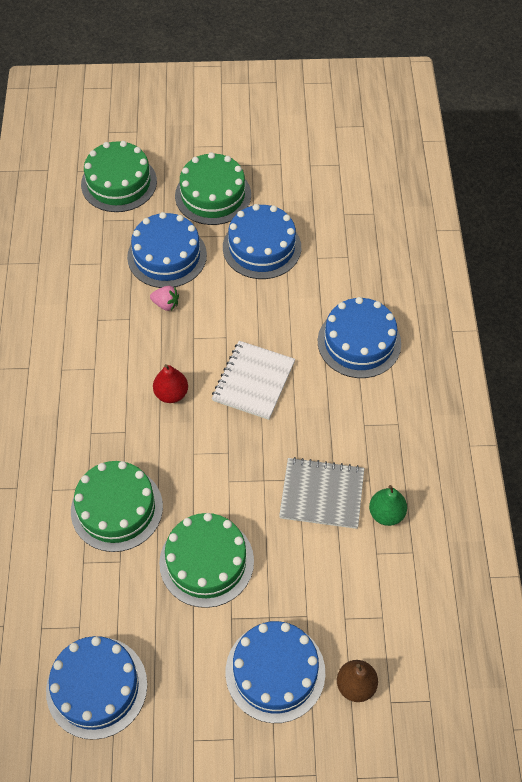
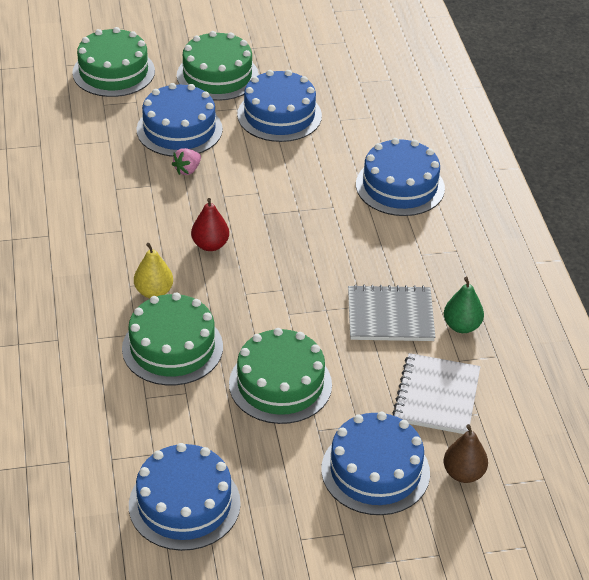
camera: 10 degrees left, 15 degrees down
(111, 443) = (154, 292): none -> yellow pear
(166, 304) = (187, 170): pink strawberry -> pink strawberry turned 120 degrees clockwise
(253, 381) = (296, 227): white notebook -> white notebook (436, 396)

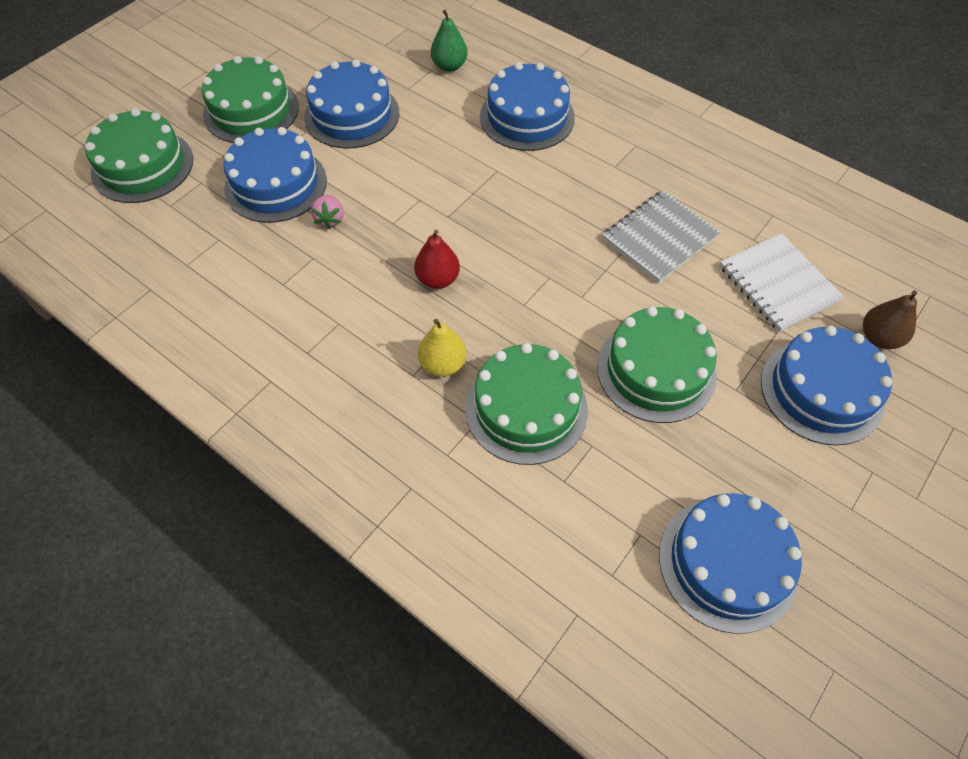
camera: 40 degrees left, 15 degrees up
(461, 326) = (719, 208): green pear -> green pear (449, 66)

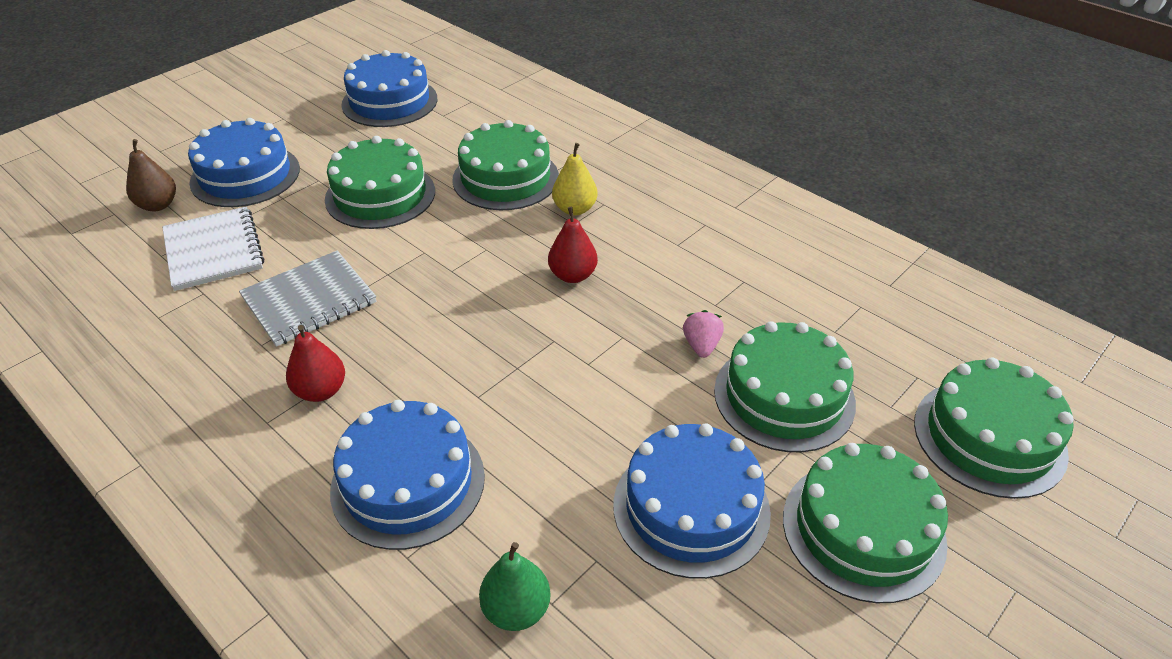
camera: 175 degrees left, 15 degrees down
(276, 184) = (784, 396): blue cake -> green cake
(610, 167) = (321, 391): none -> red pear

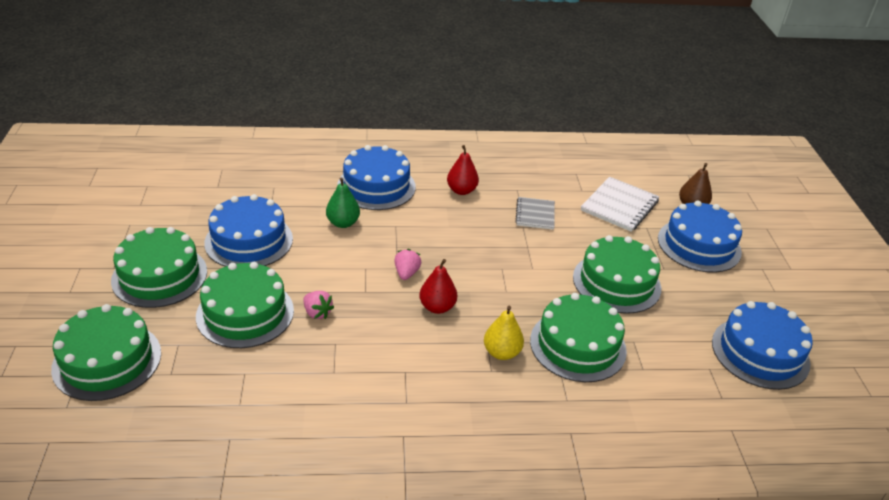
camera: 130 degrees right, 5 degrees down
(214, 250) = (619, 206): white notebook -> white notebook turned 75 degrees counterclockwise
(309, 300) = (535, 214): grey notebook -> grey notebook, size x0.65
(516, 610) = (284, 179): green pear -> green pear (343, 223)
(552, 327) = (406, 273): none -> pink strawberry

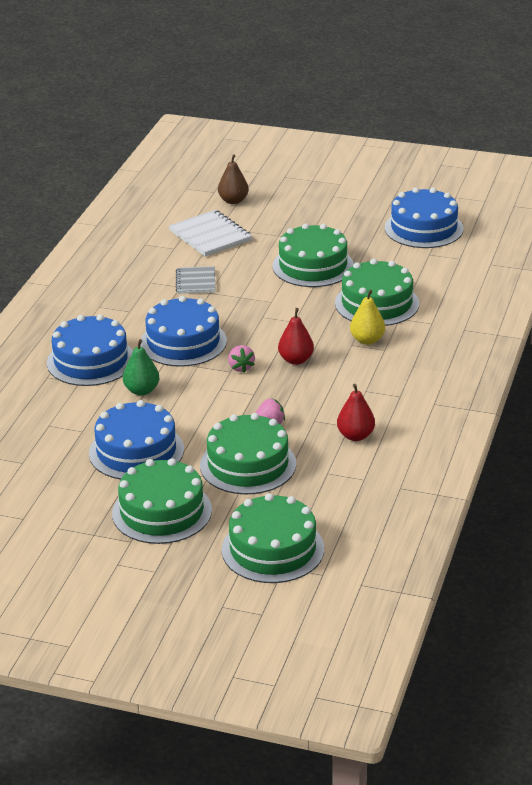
camera: 65 degrees left, 5 degrees down
(406, 273) = (241, 367): pink strawberry -> pink strawberry turned 135 degrees counterclockwise
(461, 190) = (131, 313): red pear -> red pear (355, 436)
(535, 214) = (195, 282): grey notebook -> grey notebook turned 60 degrees clockwise
(699, 245) = (288, 214): blue cake -> blue cake (183, 342)

